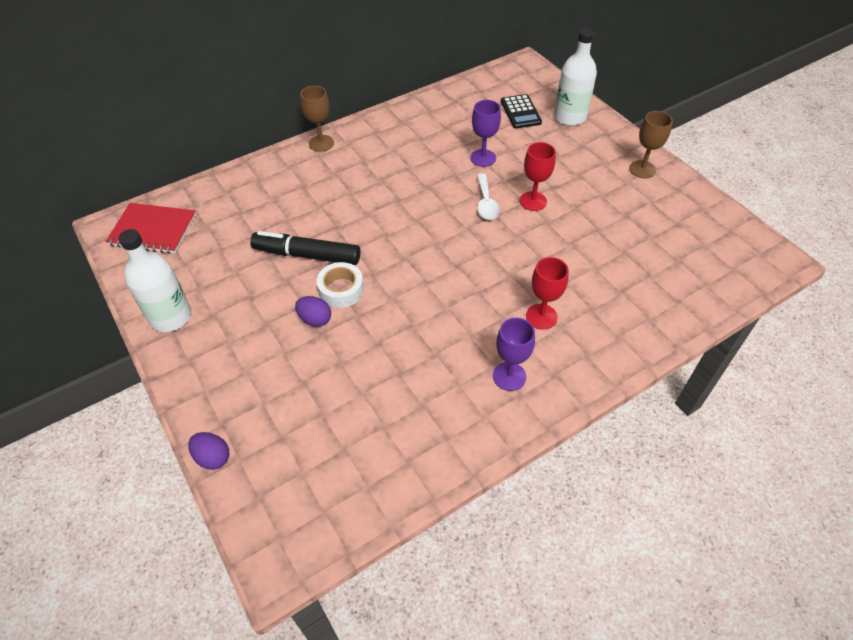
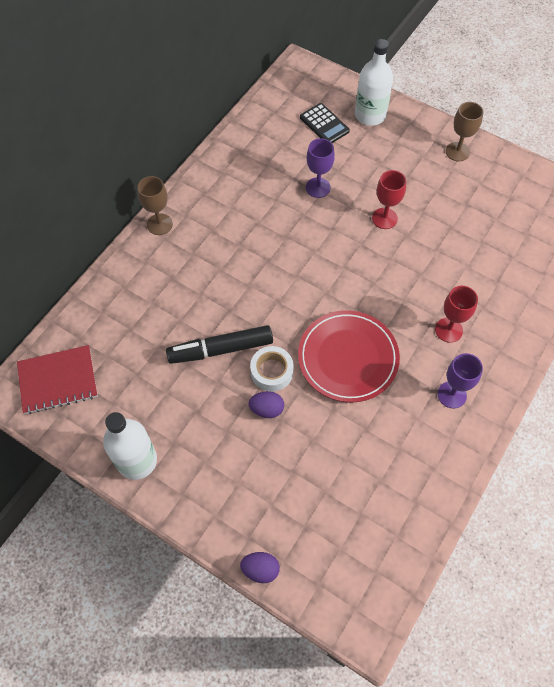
camera: 25 degrees left, 10 degrees up
(422, 304) = (348, 358): none -> red plate
(486, 203) = (346, 235): white spoon -> none

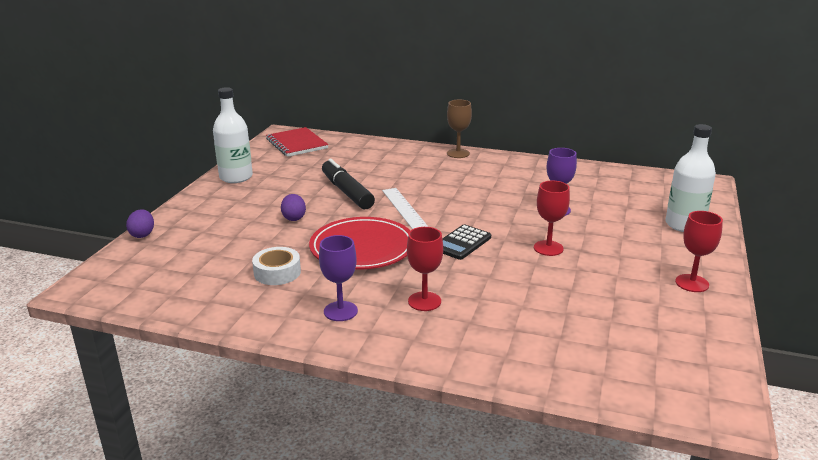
camera: 75 degrees right, 35 degrees down
(271, 371) = (333, 215): white tape -> white tape (277, 272)
(278, 305) = (404, 209): none -> white ruler
(324, 124) = (642, 203): black calculator -> black calculator (462, 243)
(457, 152) = (692, 283): brown goblet -> red goblet

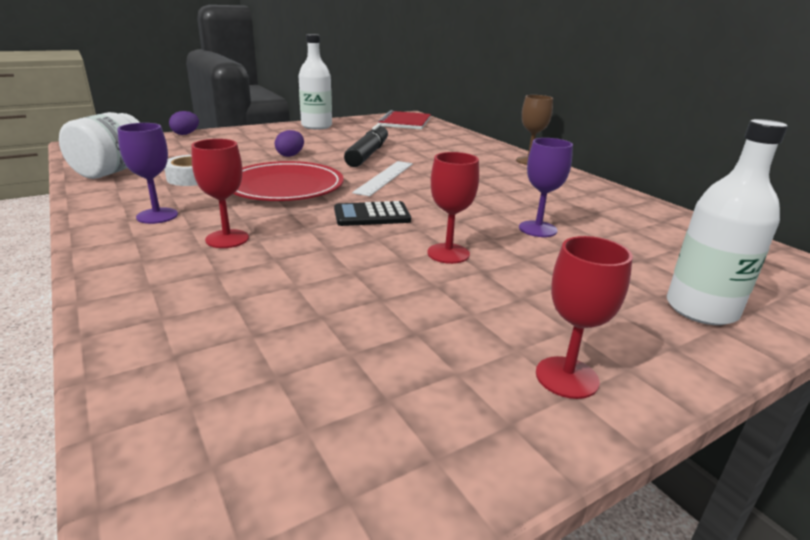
camera: 40 degrees right, 0 degrees up
(195, 298) = (112, 171): none -> white jar

